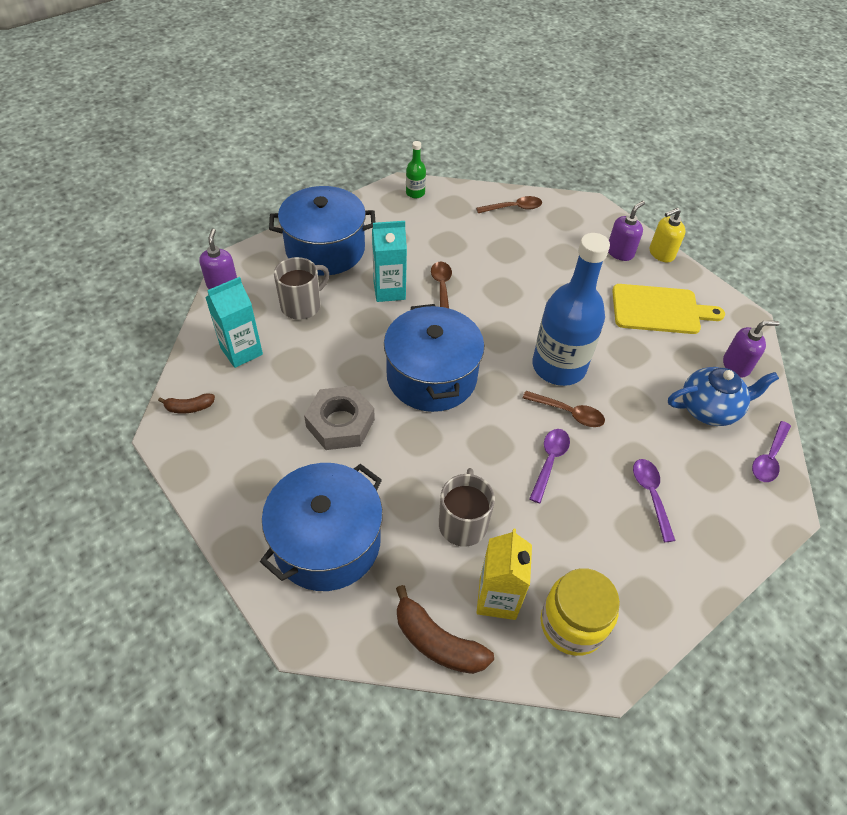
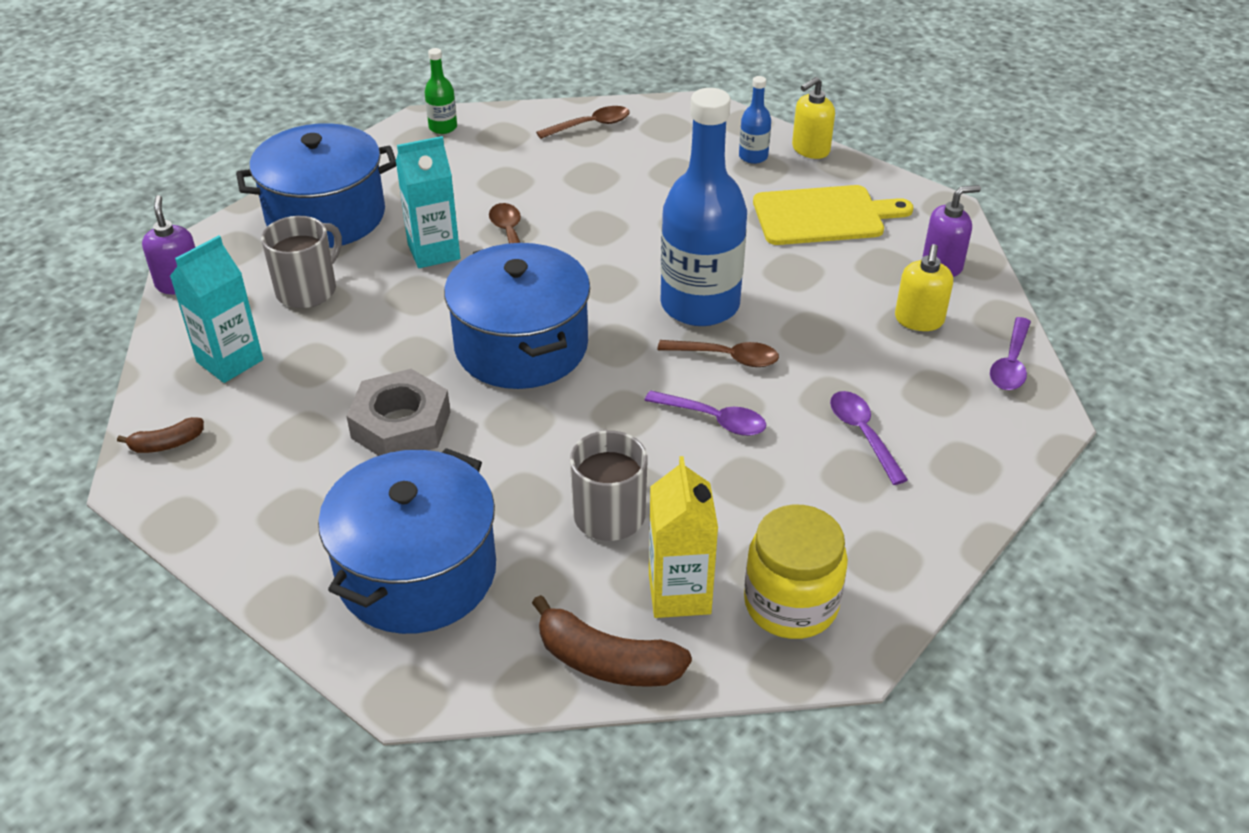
camera: 10 degrees left, 10 degrees down
(549, 461) = (713, 419): purple spoon -> purple spoon turned 105 degrees clockwise
(620, 252) = (753, 156): purple soap dispenser -> blue bottle
(710, 408) = (919, 320): blue teapot -> yellow soap dispenser

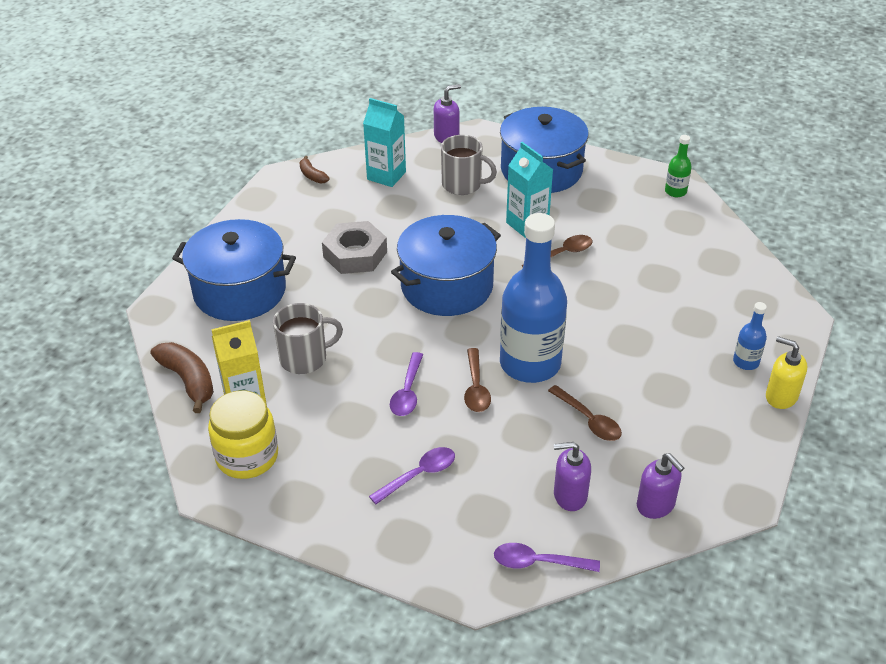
camera: 75 degrees right, 0 degrees up
(590, 125) = (729, 262): brown spoon -> brown spoon (588, 420)
(606, 661) = (188, 381): brown banana -> brown banana turned 135 degrees clockwise
(823, 216) = (684, 418): yellow cutting board -> none
(919, 320) = (569, 495): yellow soap dispenser -> purple soap dispenser

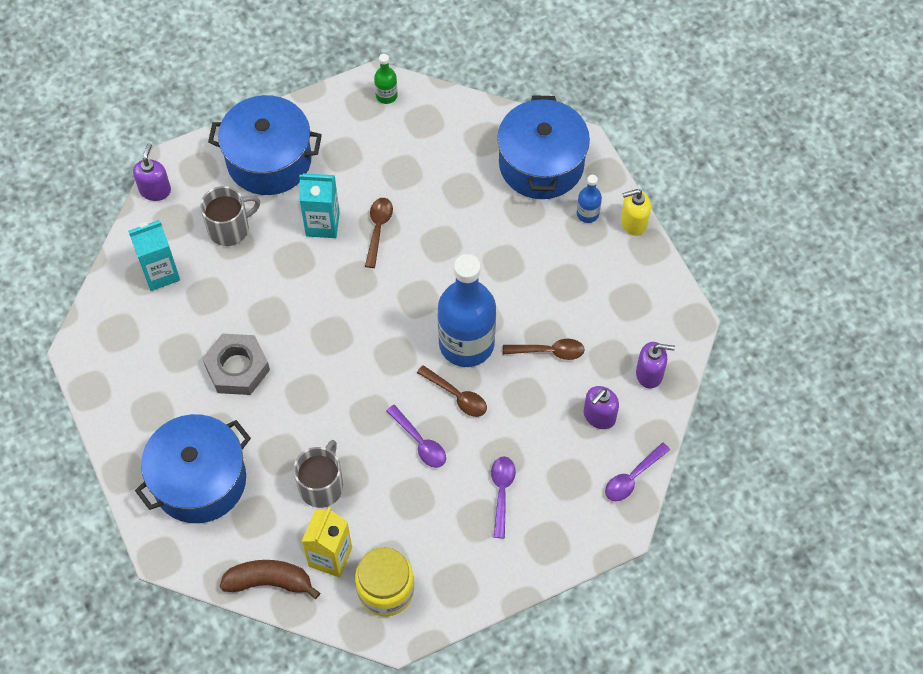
camera: 50 degrees left, 20 degrees up
(312, 175) = (102, 327): brown banana -> none
(447, 286) = (337, 333): blue pot -> blue pot (541, 164)

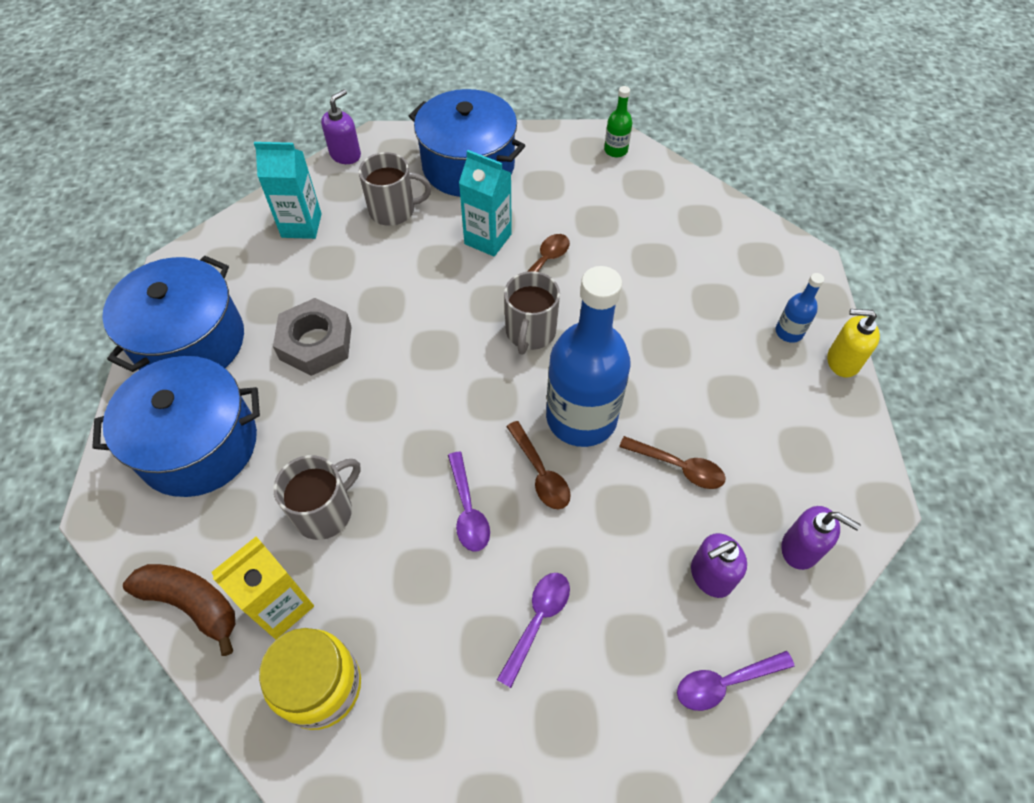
camera: 25 degrees right, 5 degrees down
(397, 292) = (530, 332): none -> grey mug
(541, 164) = (754, 264): blue pot -> blue pot (190, 342)

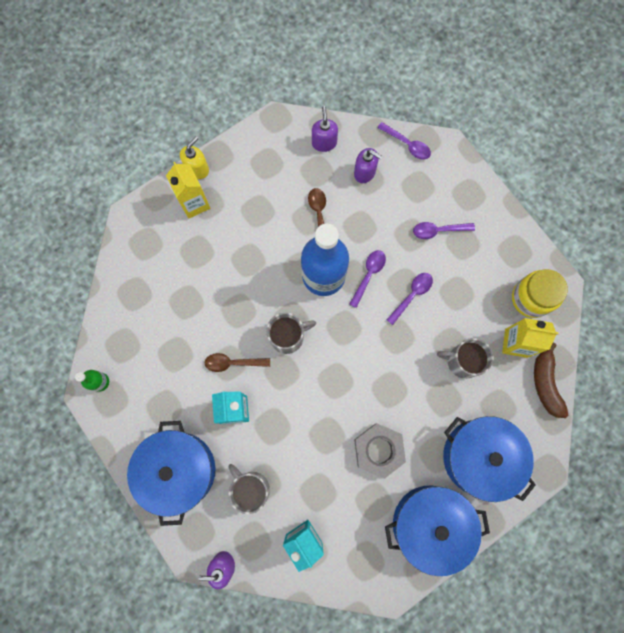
camera: 125 degrees left, 20 degrees up
(540, 473) = (368, 275): brown spoon -> purple spoon
(789, 332) = (194, 203): blue bottle -> yellow carton
(842, 361) = (197, 169): yellow soap dispenser -> yellow soap dispenser turned 120 degrees counterclockwise

